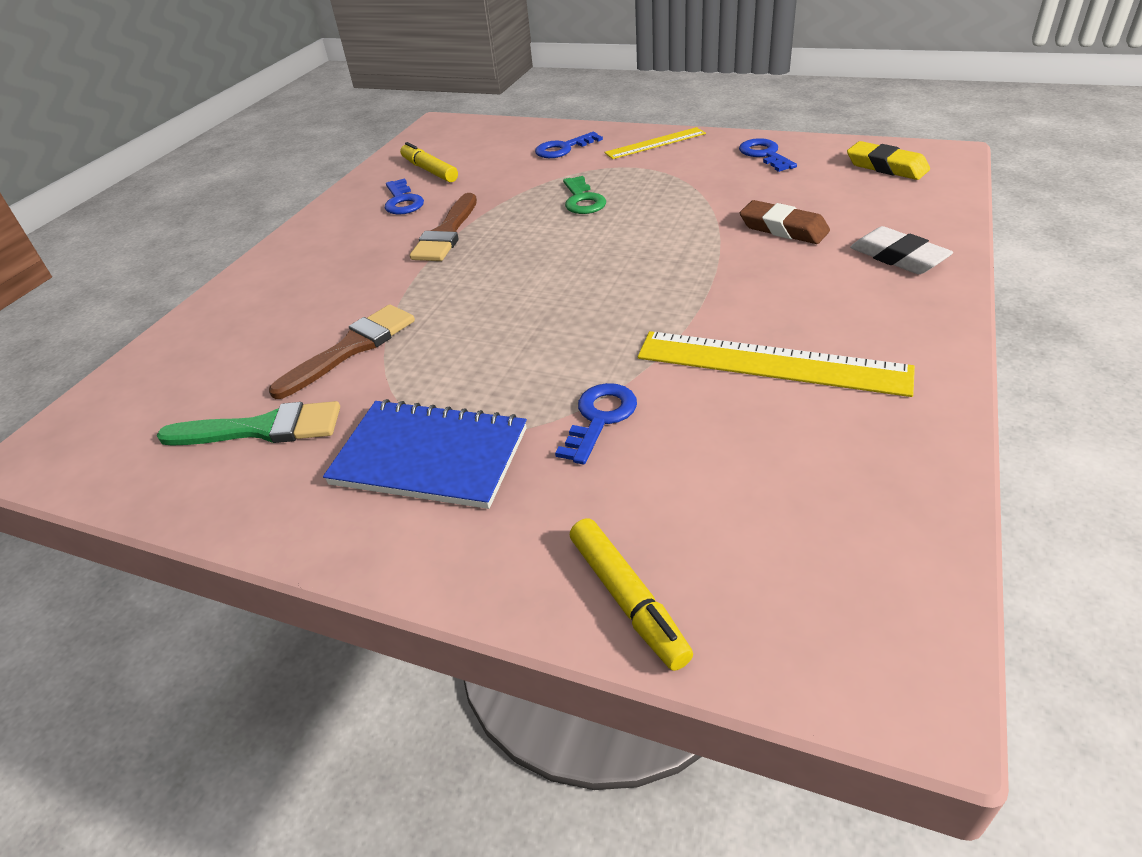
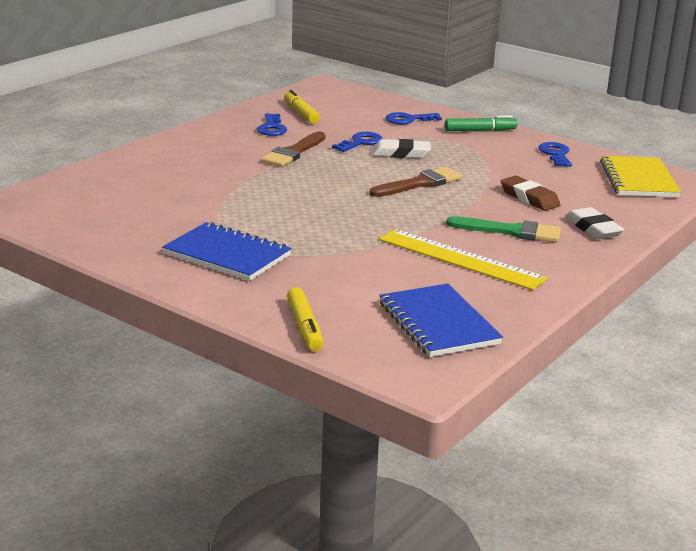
camera: 10 degrees right, 15 degrees down
(262, 429) = (133, 223): green brush -> green brush (511, 231)
(351, 348) = (201, 198): brown brush -> brown brush (419, 183)
(582, 200) = (401, 153): green key -> white eraser
(600, 418) = (337, 260): blue key -> blue key (360, 142)
(655, 143) = (480, 130): yellow ruler -> green marker
(830, 518) = (438, 323): none -> blue notebook
(886, 167) = (638, 180): yellow eraser -> yellow notebook

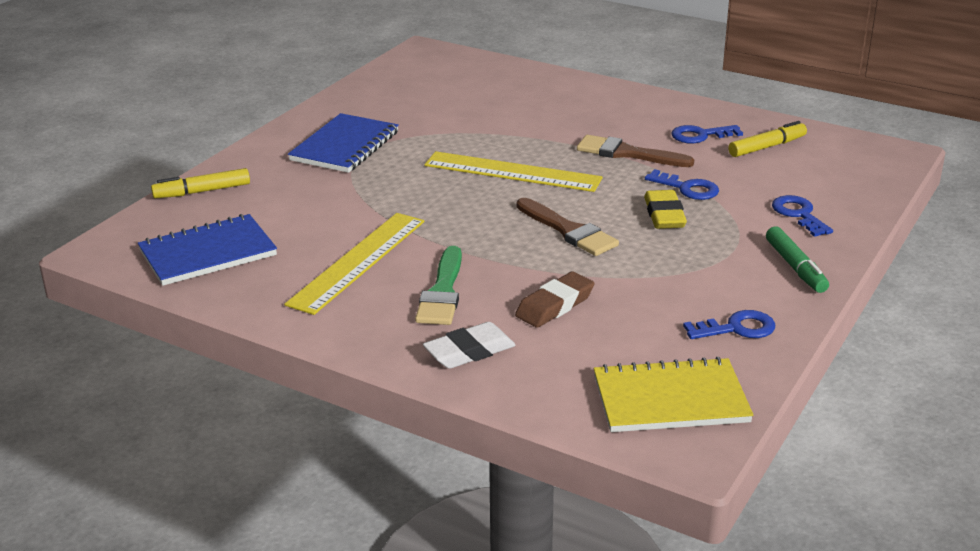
camera: 85 degrees right, 5 degrees up
(312, 192) = (512, 172): none -> yellow ruler
(401, 153) = (664, 215): white eraser -> yellow eraser

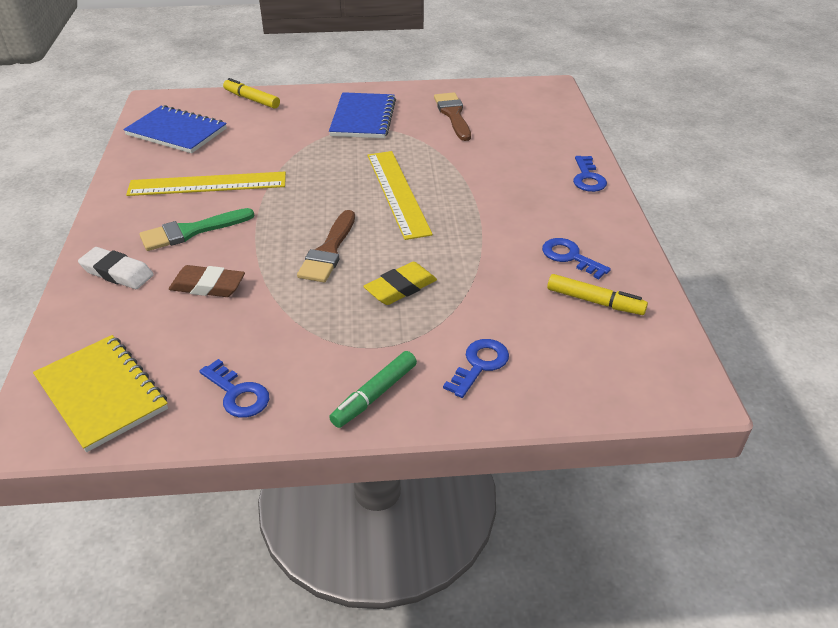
camera: 55 degrees right, 10 degrees up
(345, 146) = (363, 118): blue notebook -> blue notebook turned 75 degrees counterclockwise
(627, 153) = (489, 232): brown brush -> brown brush (453, 115)
(687, 188) = (461, 284): blue key -> blue key (588, 178)

